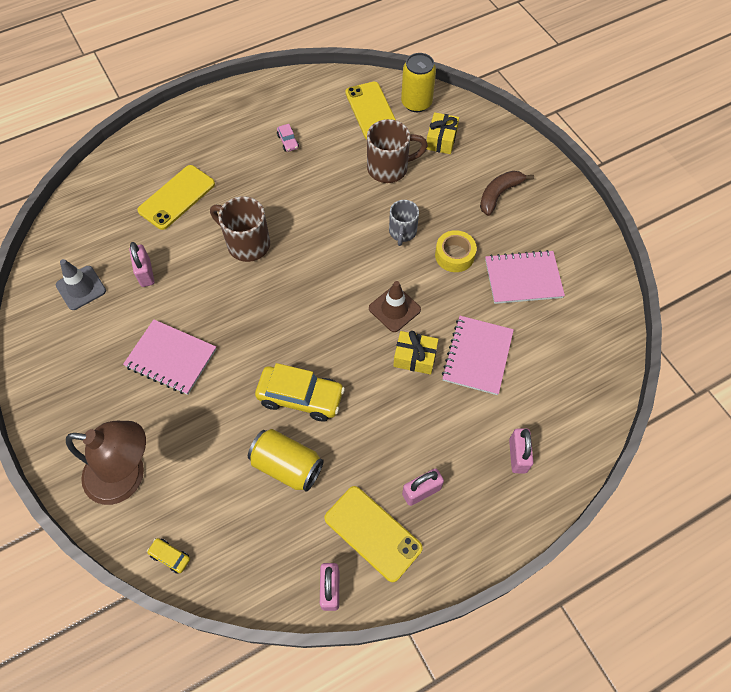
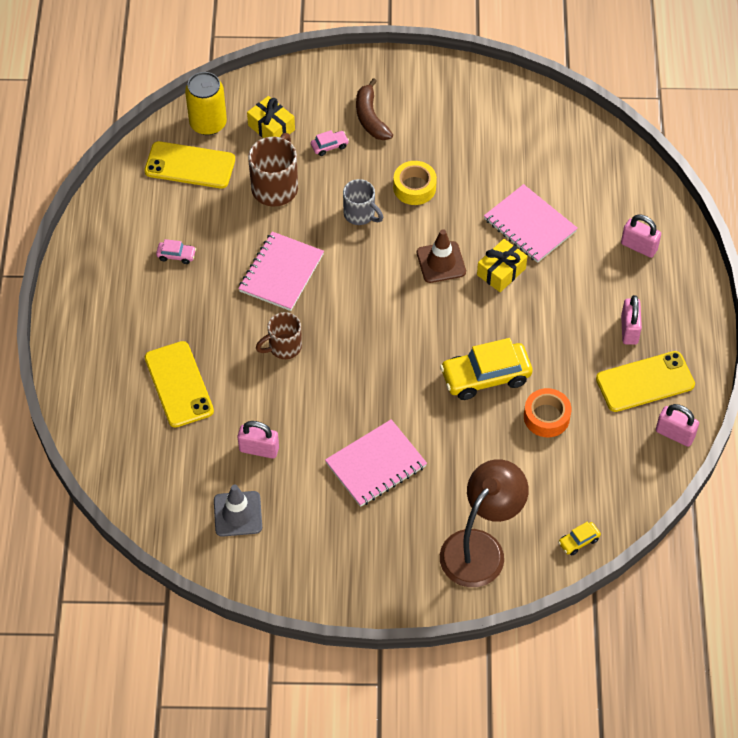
camera: 60 degrees left, 5 degrees down
(247, 244) = (283, 347): brown mug -> brown mug, size x0.66
(287, 465) = (546, 417): yellow can -> orange tape
(301, 397) = (485, 377): yellow car -> yellow car turned 150 degrees counterclockwise
(452, 182) = (329, 146): none -> pink car
(523, 278) = (474, 150): pink notebook -> pink notebook (281, 273)

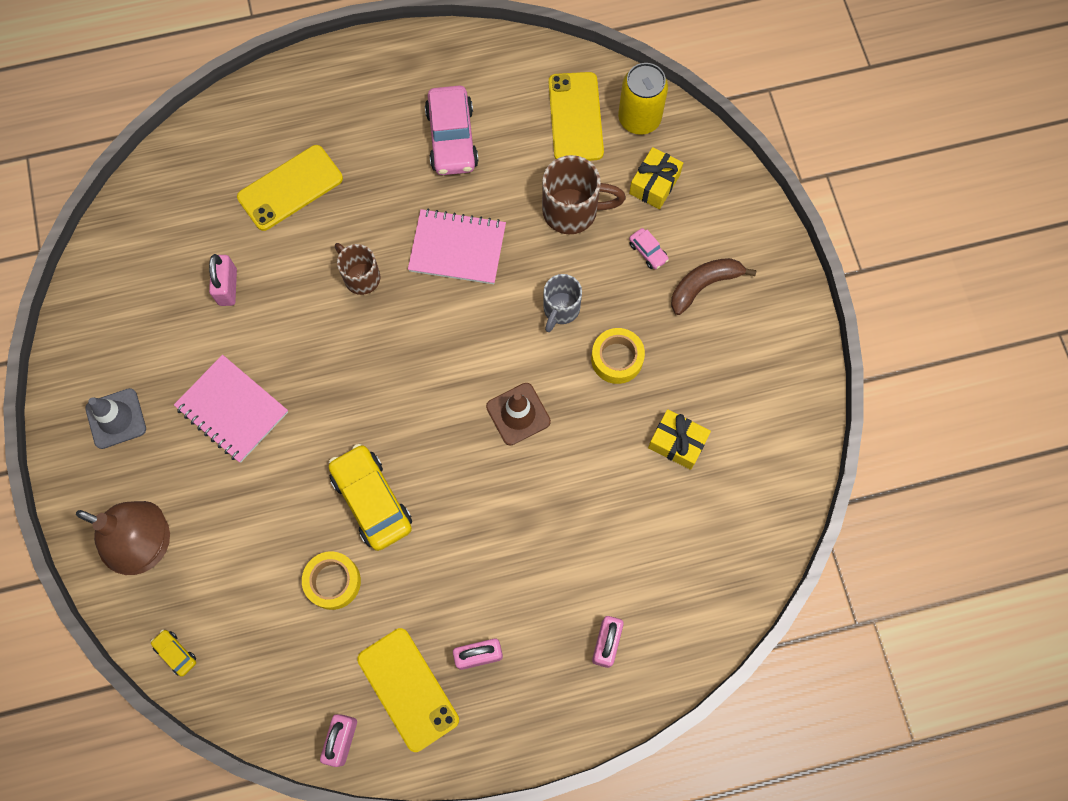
camera: 75 degrees right, 15 degrees up
(176, 255) = (452, 139): pink car -> pink car, size x2.21
(238, 514) = (146, 288): grey traffic cone -> grey traffic cone (116, 418)
(501, 272) = (523, 485): yellow gift -> yellow gift (677, 443)
(530, 225) = (600, 503): pink notebook -> none
(546, 417) = (333, 582): orange tape -> yellow tape

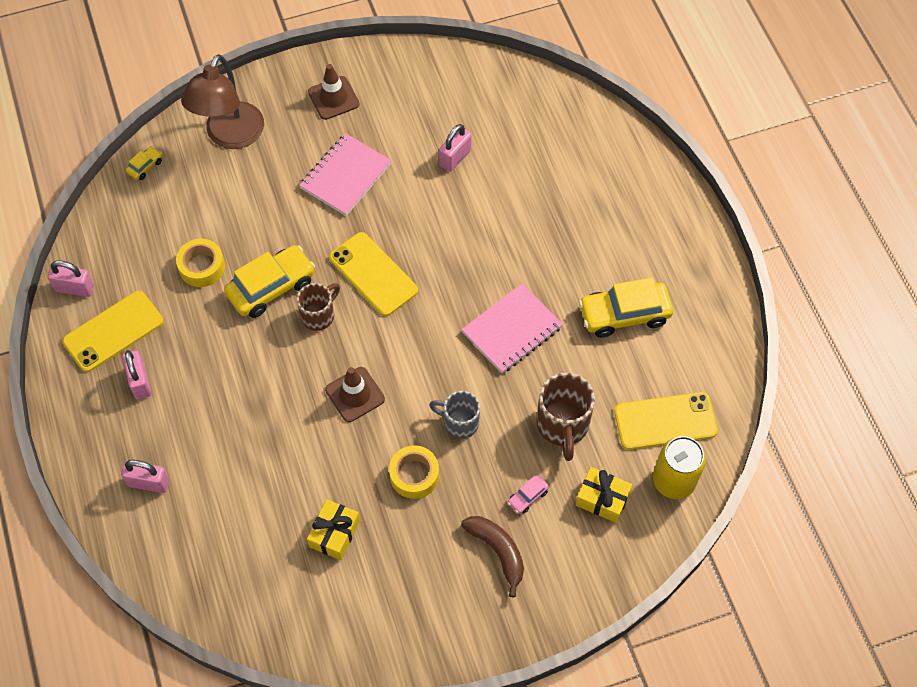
camera: 85 degrees right, 10 degrees down
(116, 418) = (333, 98): grey traffic cone -> brown traffic cone
(228, 287) = (455, 158): pink padlock -> pink padlock turned 45 degrees counterclockwise
(290, 188) = (554, 191): yellow phone -> yellow phone (373, 274)
(361, 277) = (475, 256): brown mug -> brown mug (319, 315)
(452, 139) = (624, 315): pink car -> yellow car
(457, 248) = (512, 330): pink notebook -> pink notebook turned 45 degrees clockwise

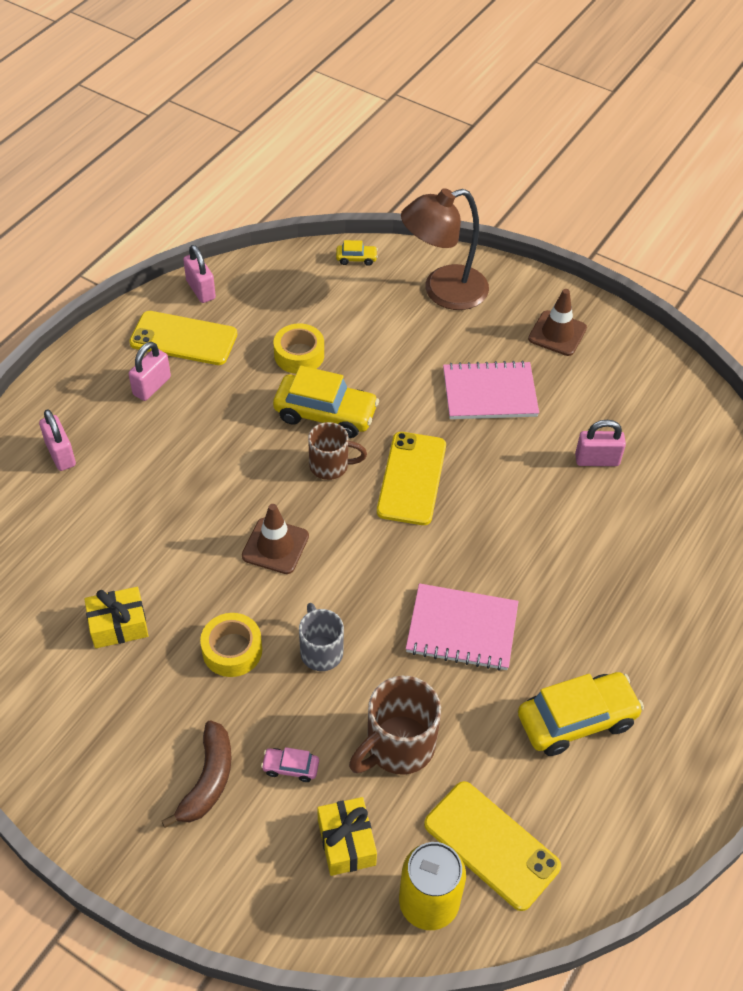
camera: 50 degrees right, 10 degrees down
(624, 315) = (576, 720): yellow car -> yellow car turned 120 degrees clockwise

